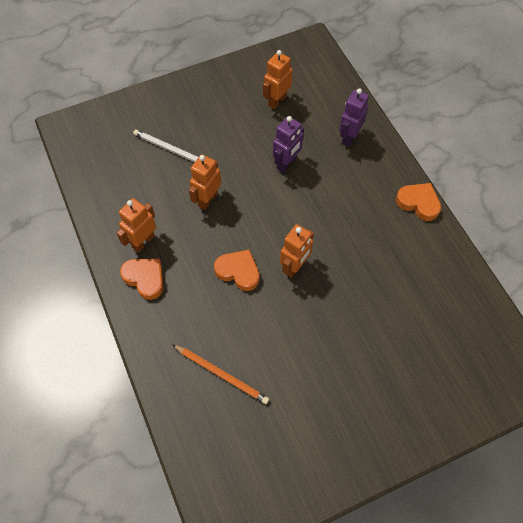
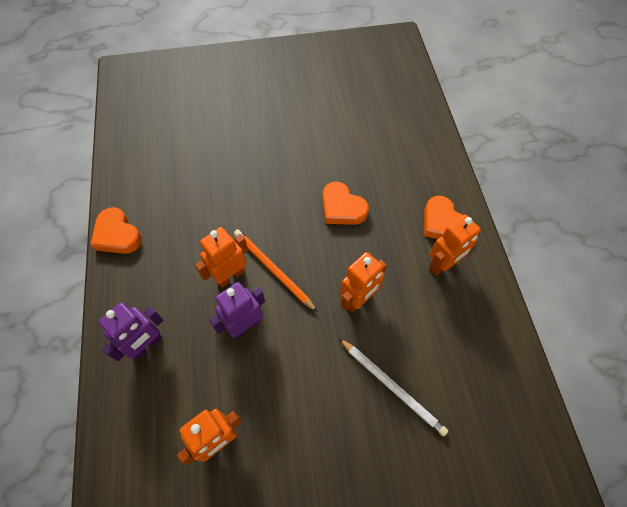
camera: 165 degrees left, 0 degrees up
(221, 374) = (379, 126): orange pencil -> orange pencil (273, 269)
(295, 267) = (282, 199): orange robot -> orange robot (230, 275)

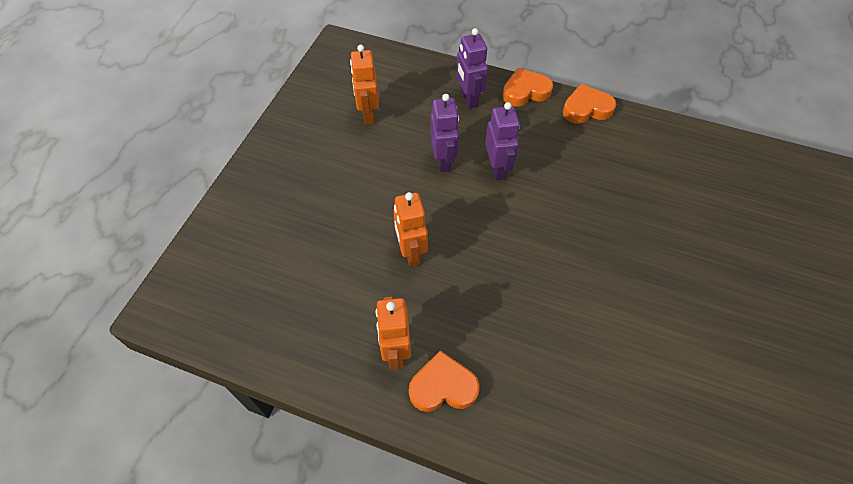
camera: 120 degrees right, 5 degrees down
(230, 275) = (497, 169): orange robot -> purple robot
(273, 269) = (484, 201): orange pencil -> none
(342, 208) = (521, 293): orange heart -> orange heart (525, 91)
(392, 387) = (319, 235): white pencil -> none

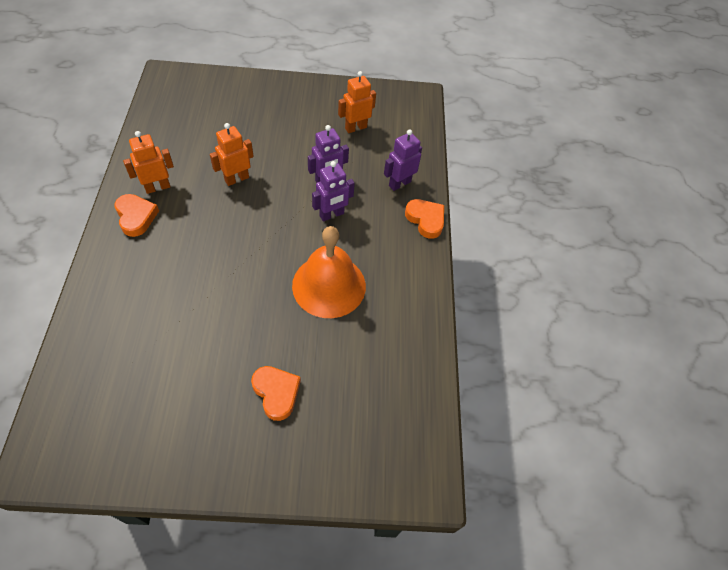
camera: 65 degrees right, 0 degrees up
(586, 108) = (425, 267): orange heart -> orange heart (276, 393)
(597, 194) = (329, 285): none -> orange bell

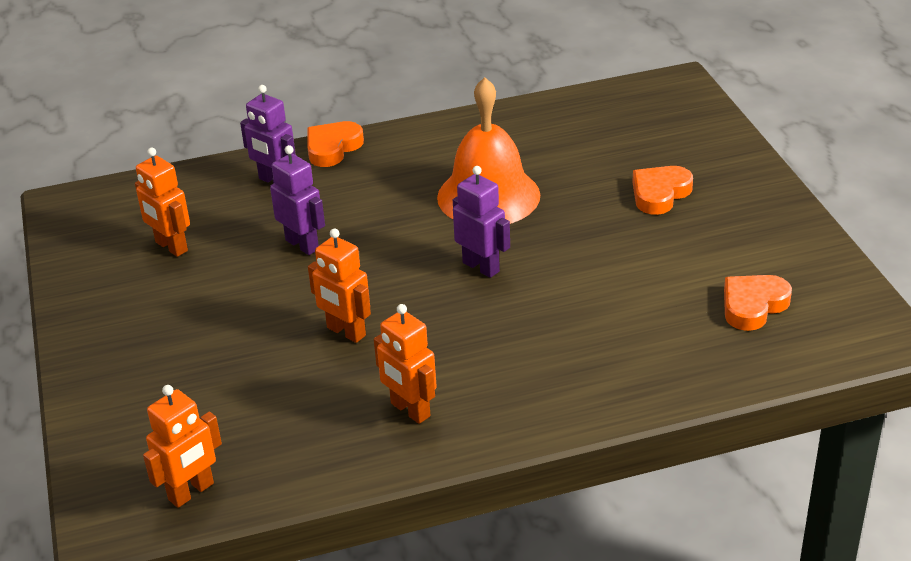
camera: 100 degrees left, 20 degrees down
(136, 217) = (483, 408): orange heart -> orange heart (753, 306)
(163, 101) = (191, 492): none -> orange robot
(332, 215) = (368, 223): purple robot -> purple robot (481, 267)

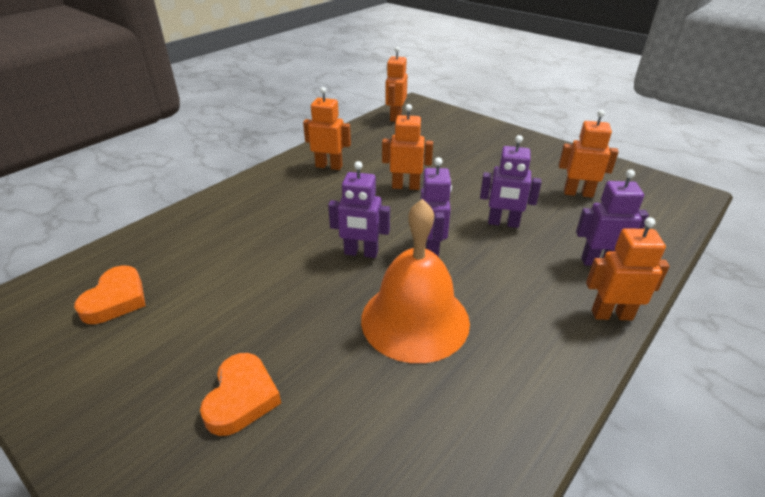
camera: 145 degrees right, 0 degrees up
(332, 148) = (611, 314): orange heart -> orange robot
(406, 246) = (432, 248): none -> purple robot

